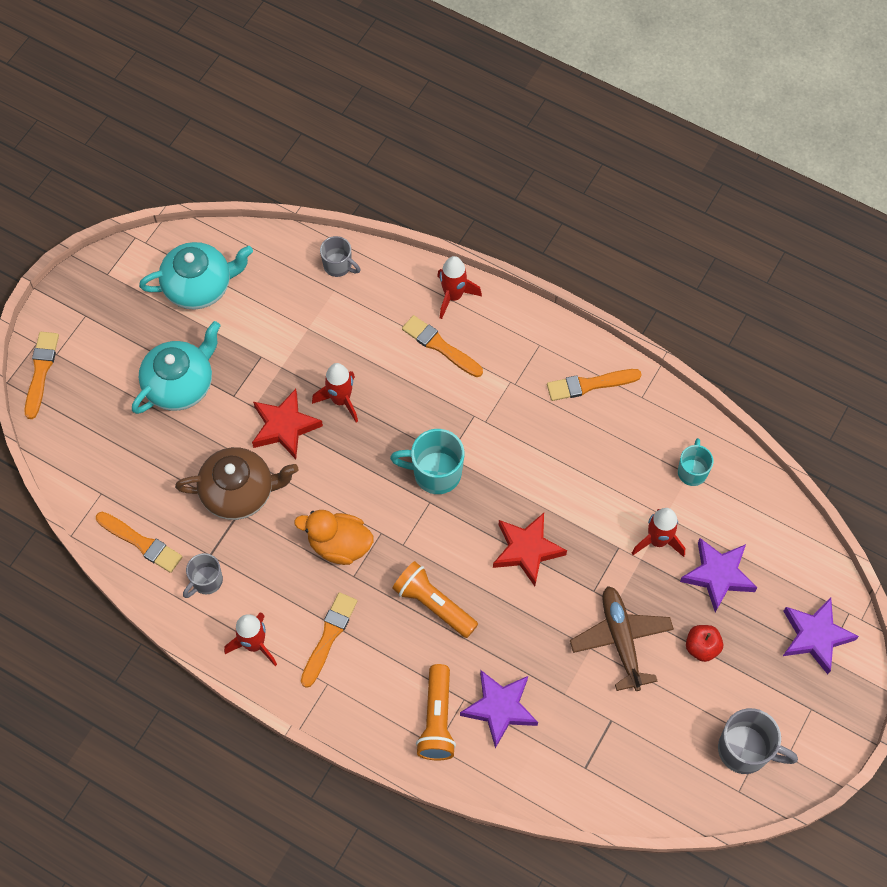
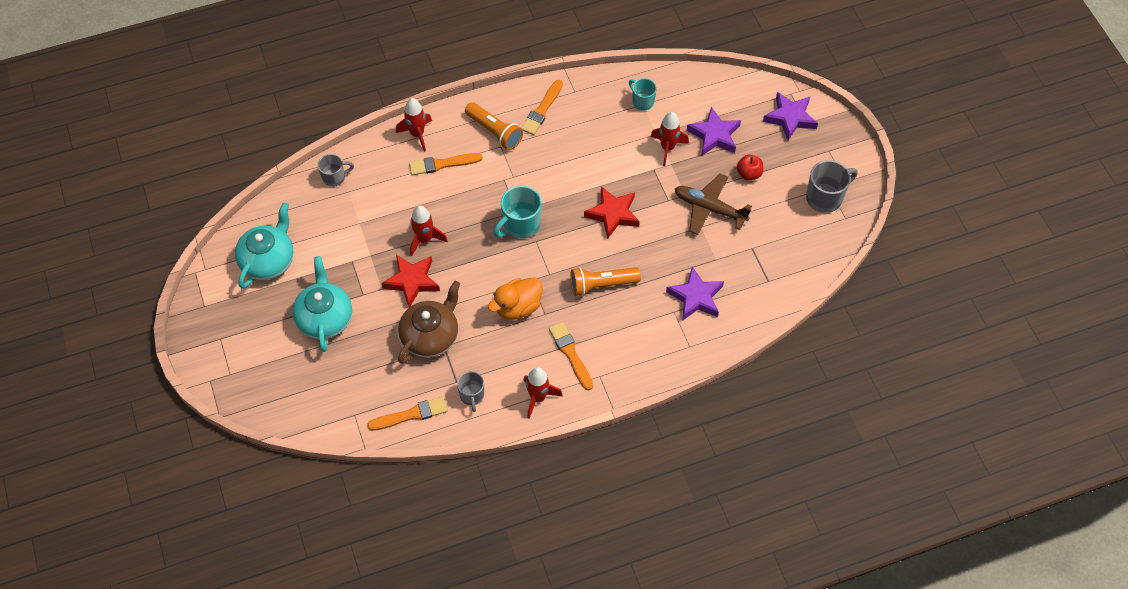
camera: 50 degrees left, 5 degrees down
(41, 372) = (233, 392): orange brush -> none
(437, 720) = (674, 334): orange flashlight -> orange flashlight (495, 132)

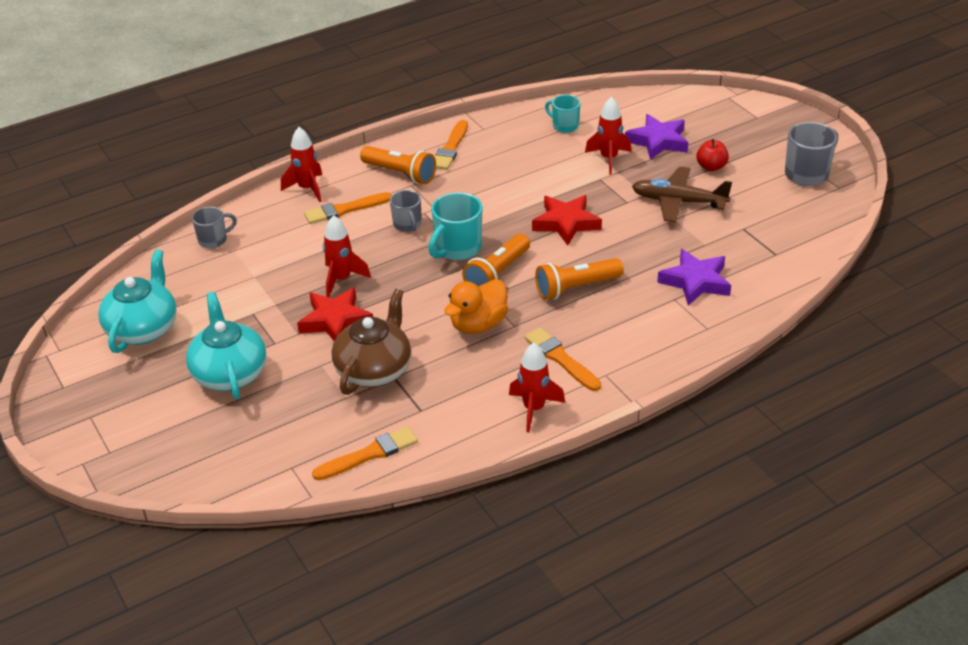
camera: 10 degrees left, 20 degrees down
(472, 396) = (446, 421): grey mug -> grey mug (407, 225)
(545, 258) = (497, 274): none -> orange flashlight
(790, 118) = (737, 116): purple star -> none

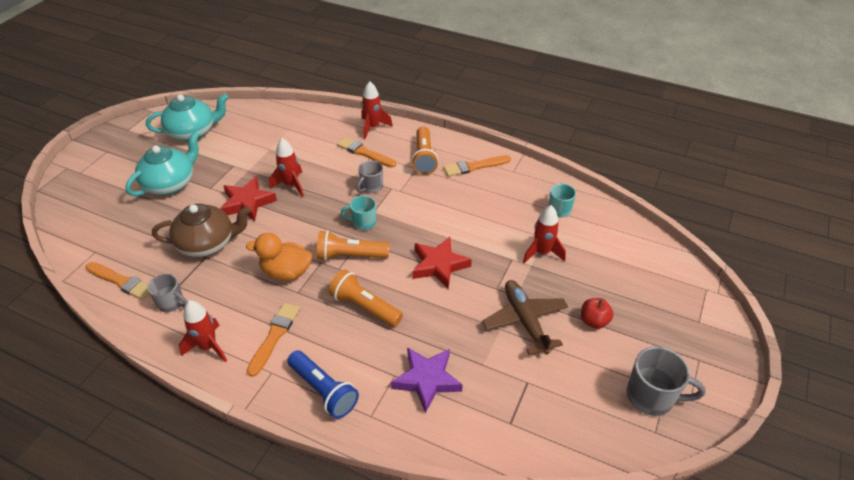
camera: 55 degrees right, 5 degrees up
(213, 240) = (292, 117): grey mug -> grey mug (171, 303)
(457, 249) = (363, 222): turquoise mug -> turquoise mug, size x0.63
(656, 347) = (324, 390): none -> blue flashlight
(658, 141) = (595, 271): purple star -> none

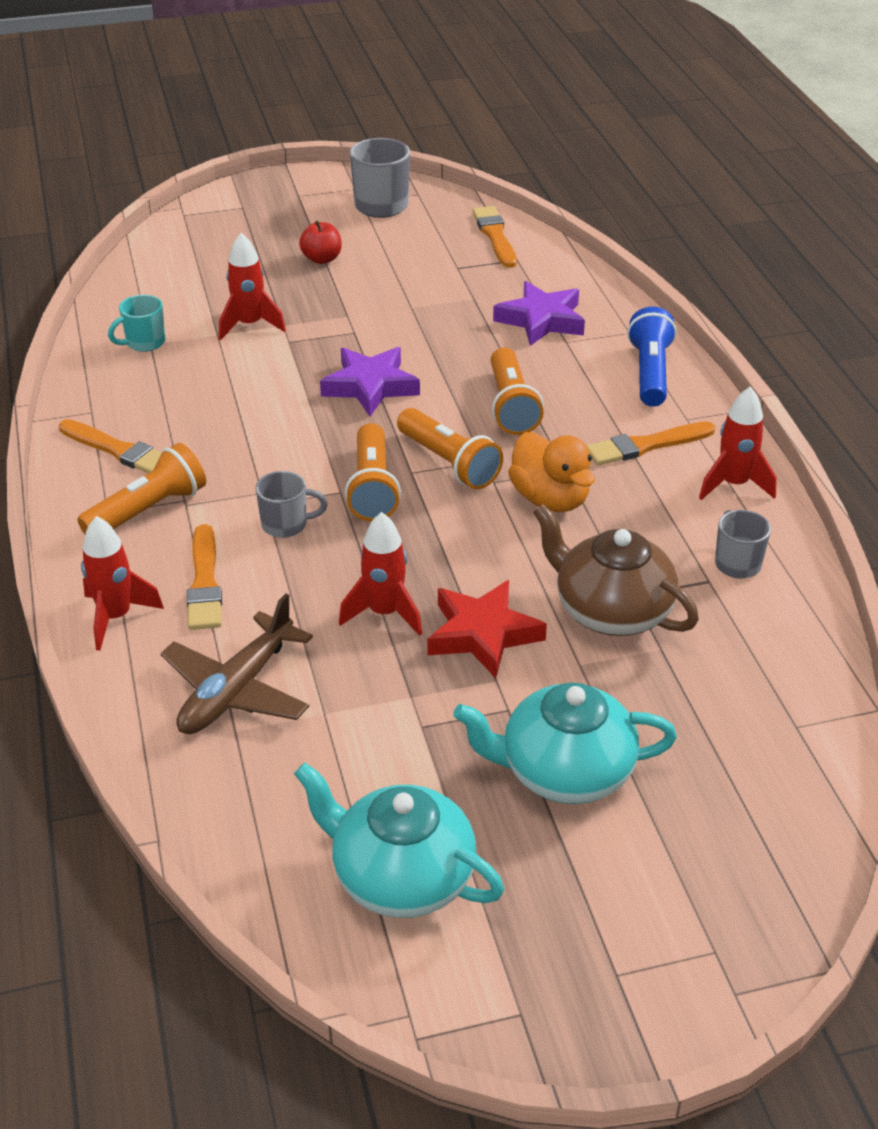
camera: 130 degrees left, 5 degrees down
(121, 281) = (786, 643): orange brush -> orange brush (495, 236)
(363, 222) = (373, 488): turquoise mug -> orange flashlight
(439, 265) = (370, 386): red star -> purple star
(525, 320) = (378, 297): brown plane -> brown plane (236, 690)

